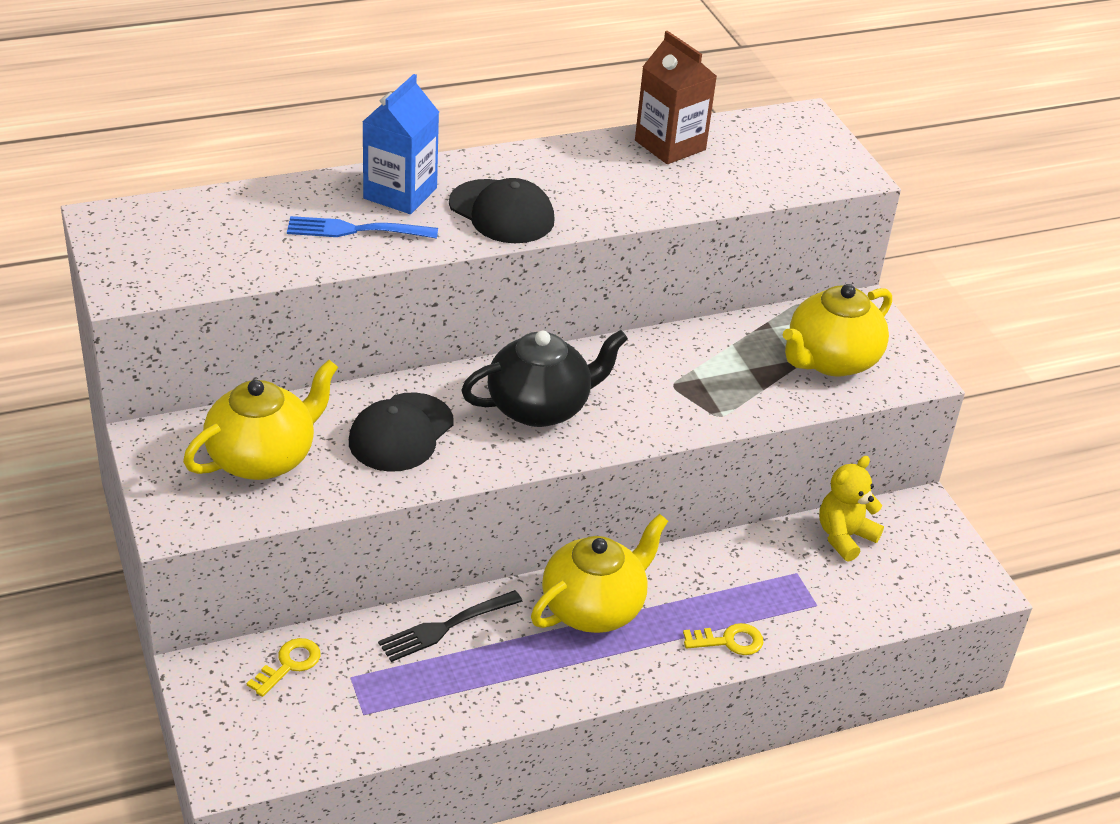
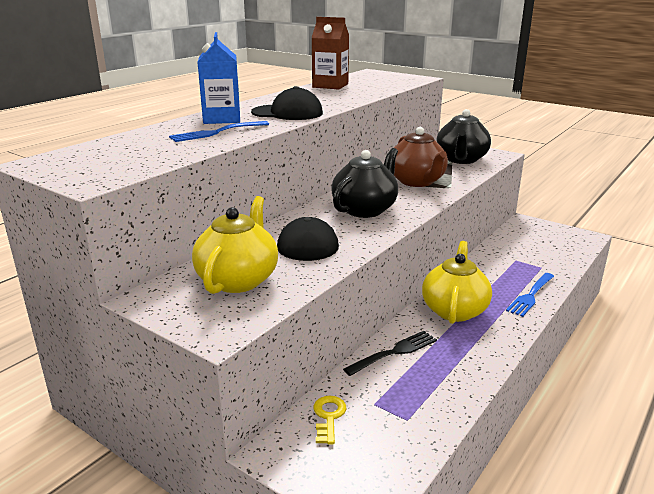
camera: 30 degrees left, 15 degrees down
(446, 627) = (394, 352): black fork -> black fork turned 150 degrees counterclockwise
(687, 382) = (417, 182): none -> brown teapot
(729, 641) = (530, 295): yellow key -> blue fork
(830, 360) = (461, 159): yellow teapot -> black teapot
(844, 537) = (513, 241): yellow teddy bear -> none

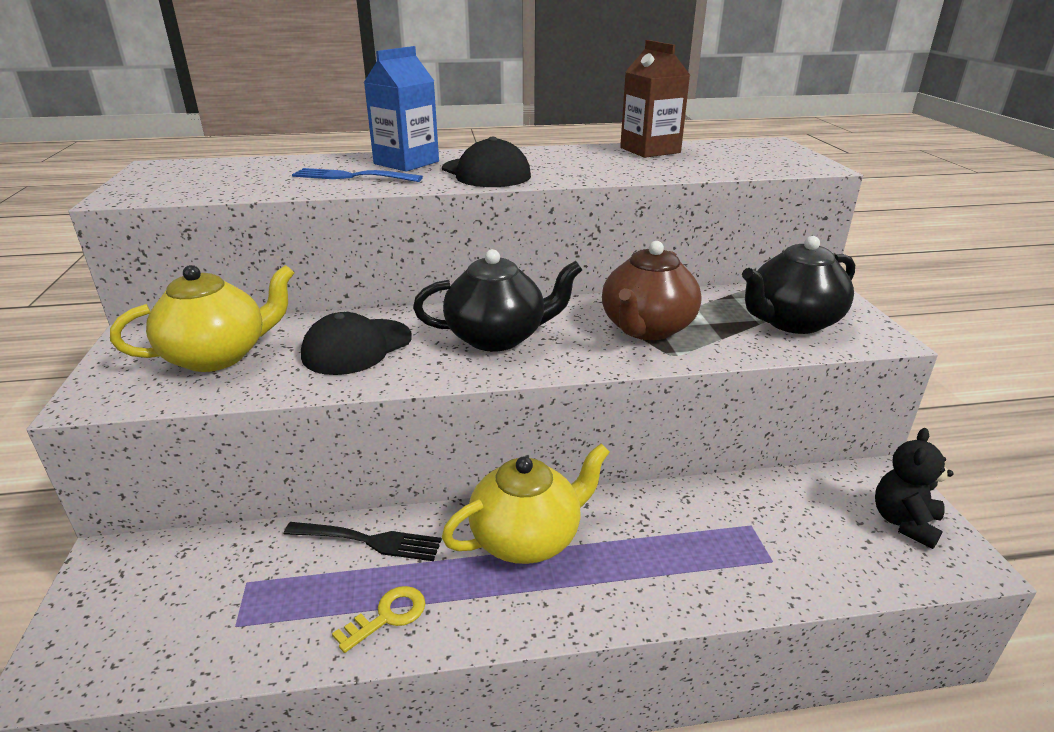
camera: 45 degrees right, 5 degrees up
(328, 417) = (194, 562): yellow key -> yellow key (387, 616)
(530, 295) = (667, 590): blue fork -> none
(553, 234) = (904, 522): none -> black teddy bear

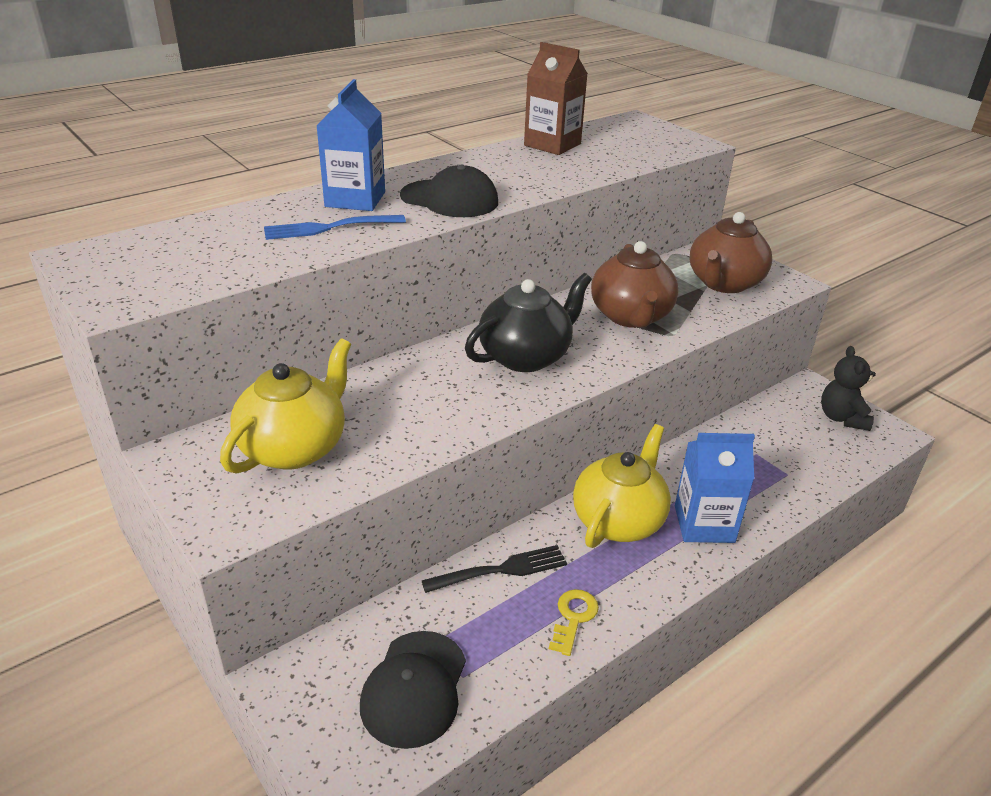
camera: 30 degrees left, 5 degrees up
(357, 347) = (416, 400): black cap -> black cap (414, 688)
(618, 577) = (704, 524): none -> blue carton
(791, 322) = (724, 283): black teapot -> brown teapot

